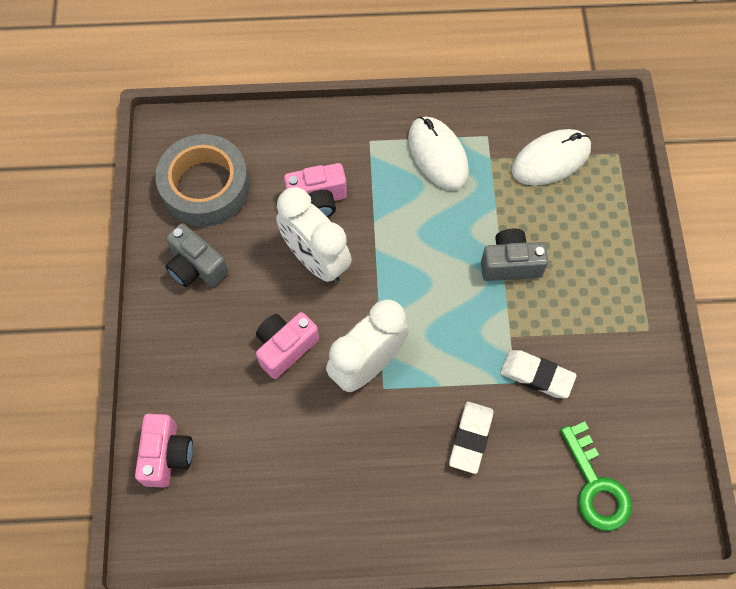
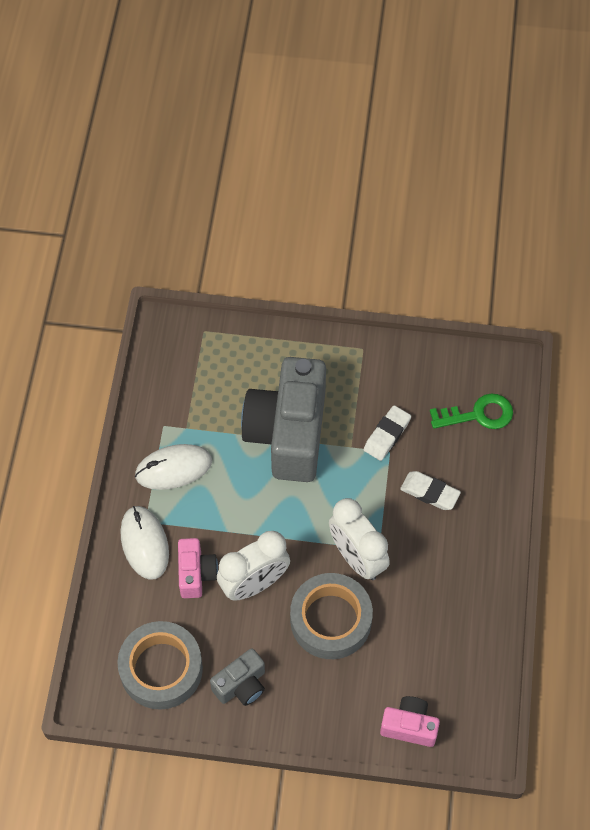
camera: 80 degrees left, 5 degrees down
(285, 348) = (330, 620): pink camera -> grey tape
(510, 264) = (288, 433): grey camera -> grey camera, size x2.13
(550, 159) = (198, 382): white mouse -> white mouse (144, 543)

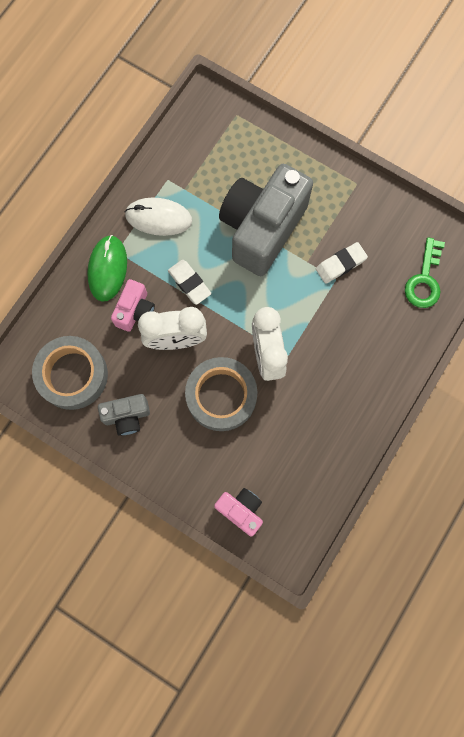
camera: 25 degrees right, 15 degrees up
(144, 543) = (107, 269): white mouse -> green mouse
(429, 493) = (351, 327): white eraser -> white eraser (189, 283)
(478, 414) = (424, 279): green key -> green key turned 90 degrees clockwise

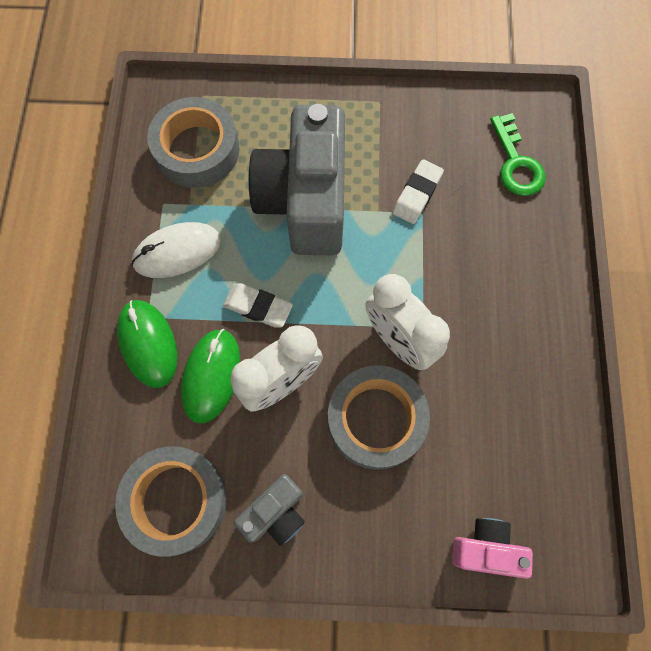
camera: 30 degrees left, 5 degrees down
(135, 311) = (211, 376): pink camera -> green mouse
(210, 153) = (197, 150): none -> grey tape

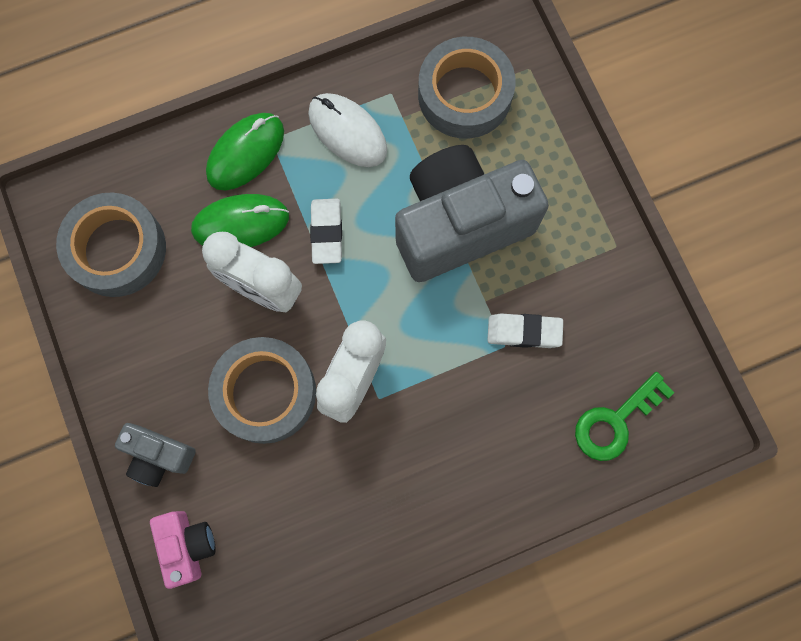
camera: 65 degrees right, 5 degrees up
(275, 513) = (141, 340): grey camera -> grey camera (159, 456)

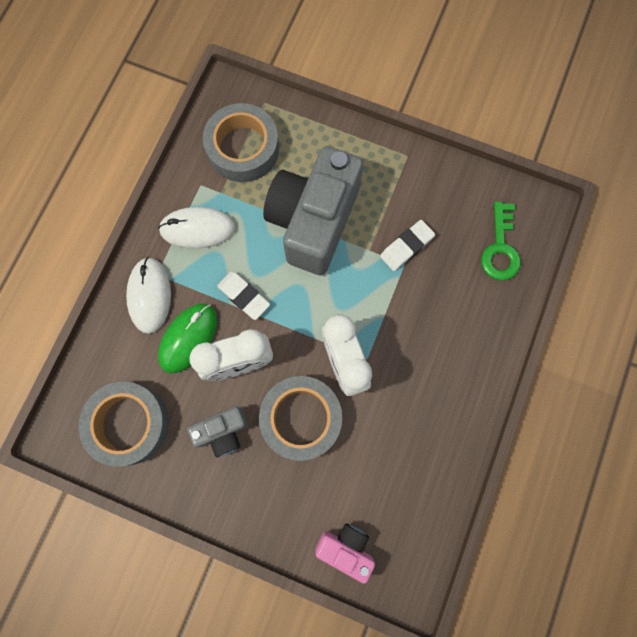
camera: 45 degrees left, 0 degrees up
(159, 456) = (277, 515): grey camera -> grey camera (223, 432)
(245, 153) = (149, 296): green mouse -> white mouse

